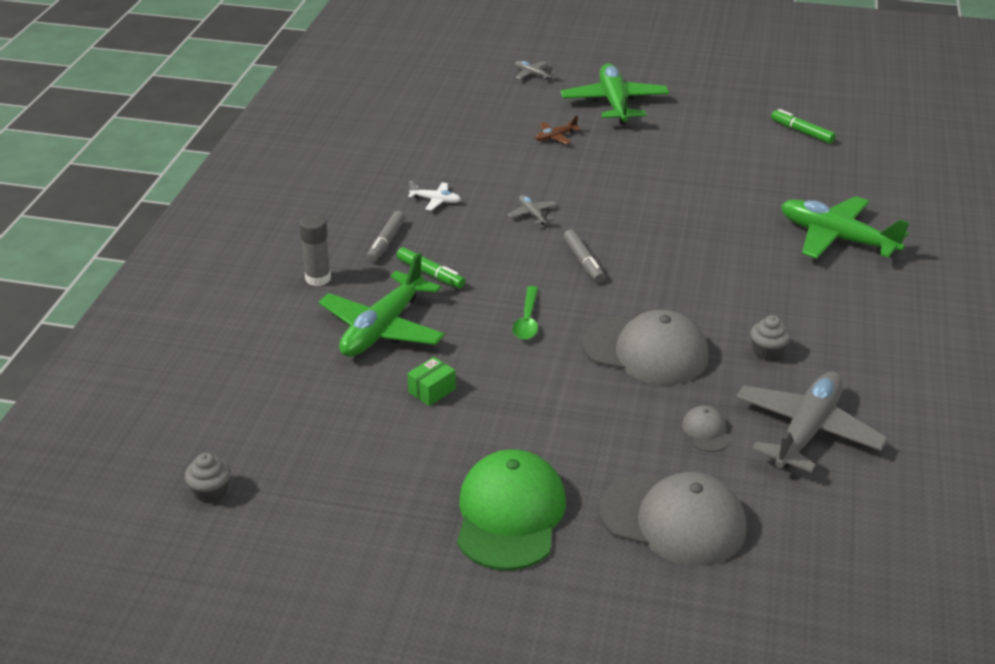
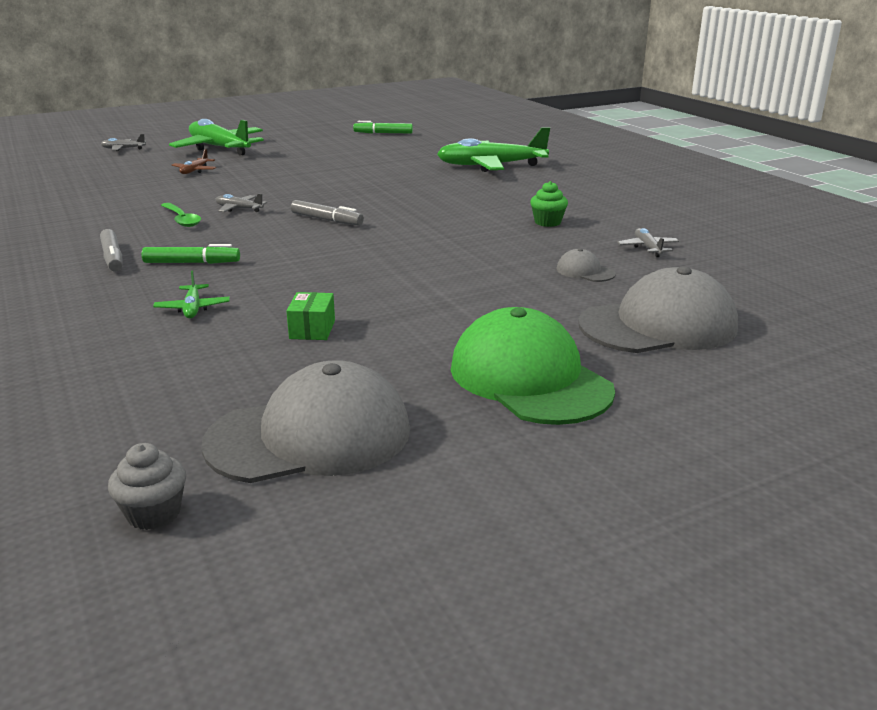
camera: 40 degrees left, 10 degrees down
(318, 278) = (64, 299): grey glue stick -> none
(382, 328) = (193, 308): green plane -> green plane, size x0.43
(435, 200) = (130, 223): white plane -> none
(527, 320) = (333, 262): green spoon -> green spoon (182, 219)
(645, 351) = (461, 248): grey cap -> grey cap (310, 436)
(767, 352) = (547, 222): grey cupcake -> green cupcake
(806, 431) = (647, 248): grey plane -> grey plane, size x0.43

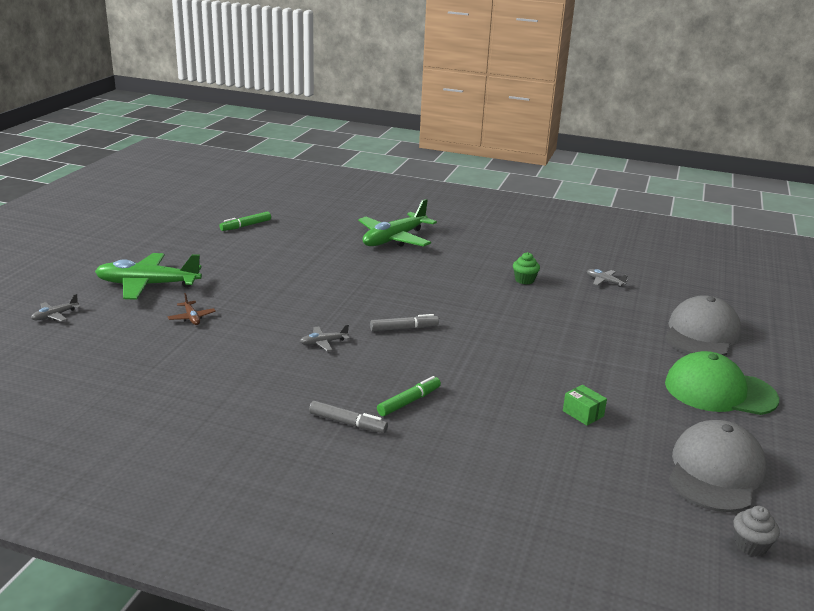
camera: 45 degrees left, 0 degrees up
(182, 219) = (308, 369): green spoon -> none
(193, 308) = (494, 433): green plane -> none
(585, 271) = (611, 311): grey cap -> none

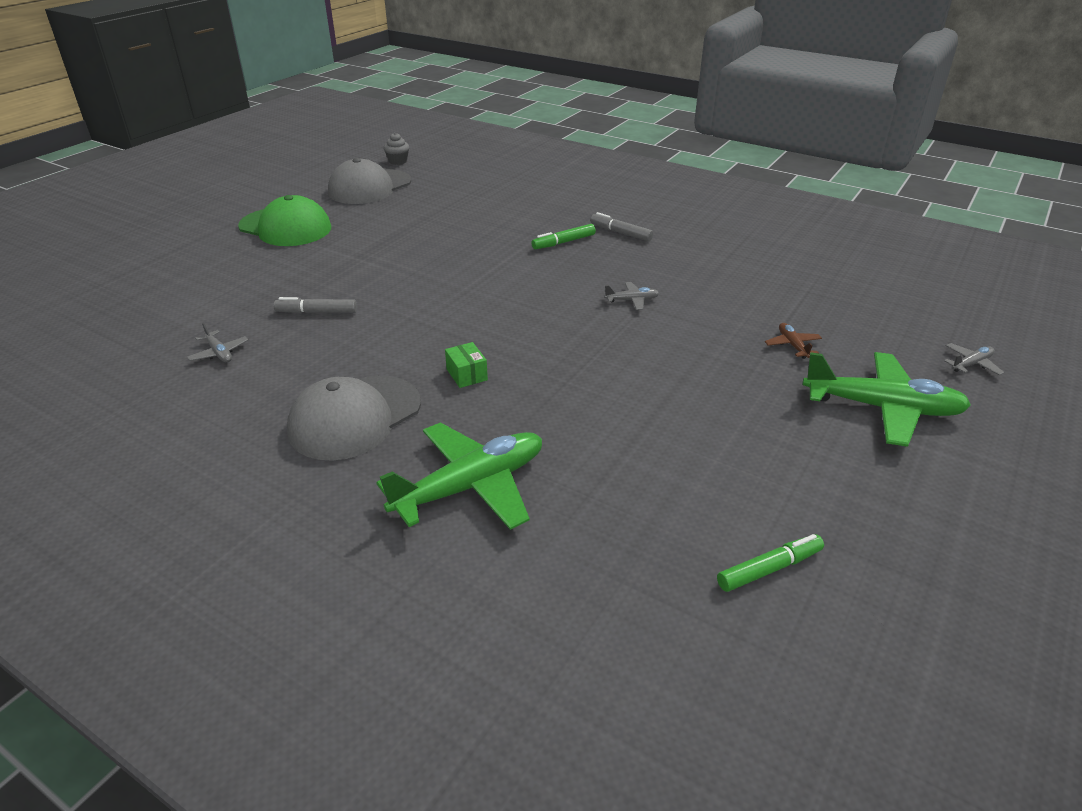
camera: 165 degrees left, 10 degrees up
(404, 328) = (536, 309): grey marker -> grey marker (317, 312)
(524, 280) = (328, 366): green cupcake -> none
(583, 413) = (423, 223): green box -> green box (467, 374)
(701, 334) = (213, 274): grey cap -> grey cap (355, 417)

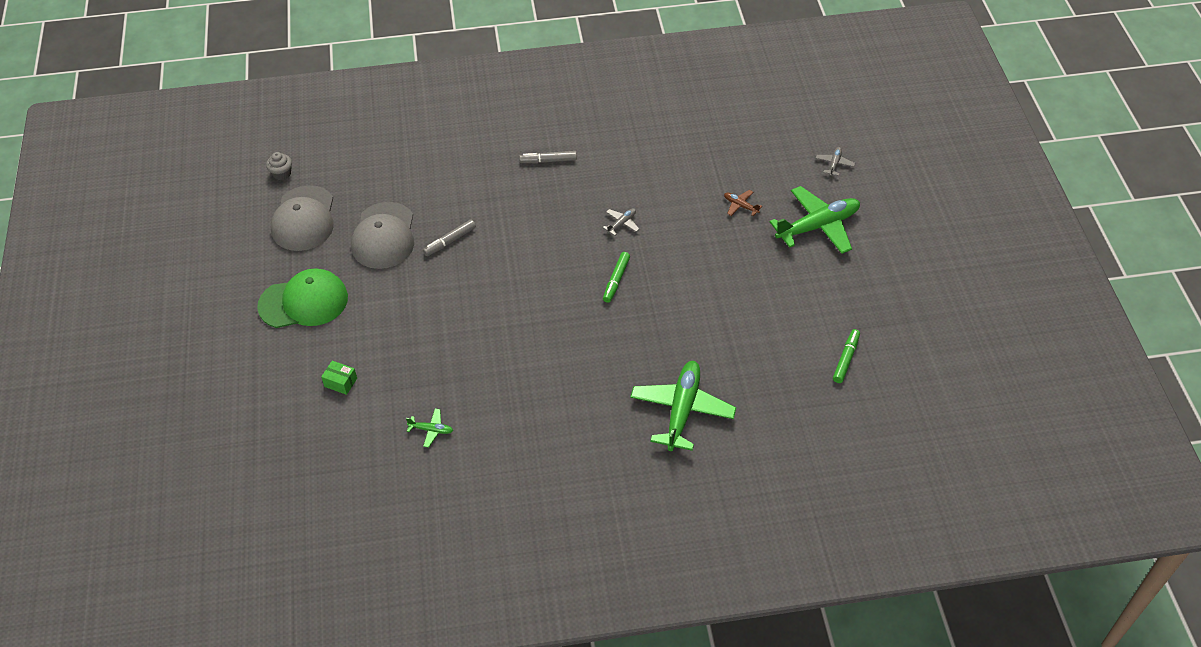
camera: 40 degrees left, 15 degrees up
(219, 353) = (431, 430): grey plane -> green plane
(317, 312) = (444, 360): grey marker -> grey marker (450, 241)
(355, 417) = (574, 414): grey cap -> grey cap (384, 236)
(467, 374) = (596, 344): green box -> green box (340, 382)
(563, 242) = (522, 194): green marker -> green marker (616, 280)

